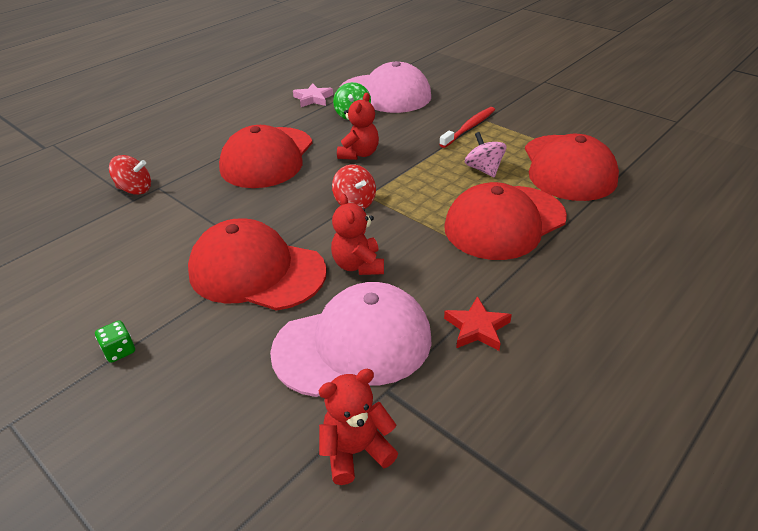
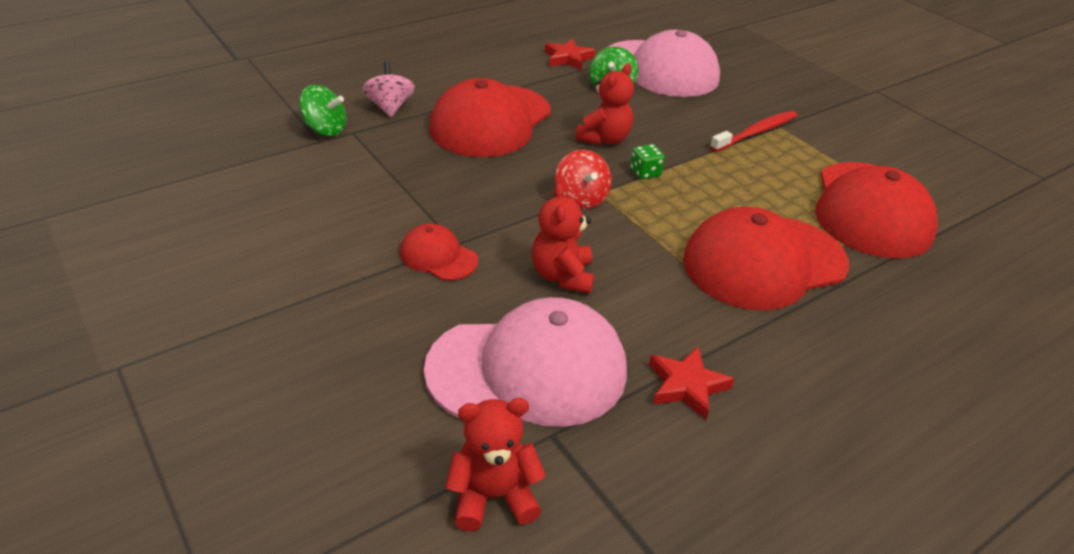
camera: 10 degrees right, 0 degrees up
(119, 351) = (257, 314): green dice -> green dice (645, 173)
(135, 189) = (325, 129): red spinning top -> green spinning top
(256, 271) = (438, 256): red cap -> red cap, size x0.48
(313, 98) = (568, 58): pink star -> red star
(484, 169) = (758, 190): pink spinning top -> pink spinning top (390, 107)

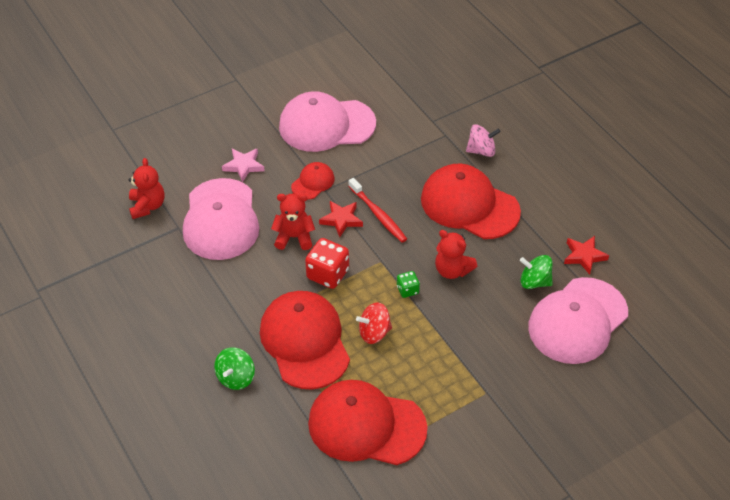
camera: 95 degrees right, 10 degrees up
(300, 242) = (326, 125): none -> pink cap
(325, 129) = (447, 122): green spinning top -> green spinning top (236, 377)
(387, 344) = (243, 166): none -> pink star
(581, 198) = (373, 251): red spinning top -> red spinning top (374, 332)
(632, 241) = (327, 274): none -> red dice
(686, 386) = (203, 284): red star -> red star (341, 220)
(756, 132) = (474, 372): red toothbrush -> red toothbrush (378, 215)

